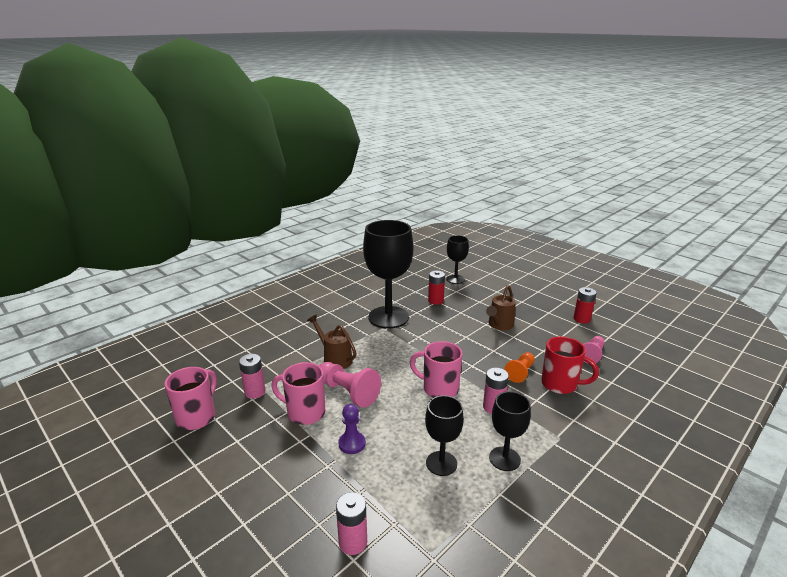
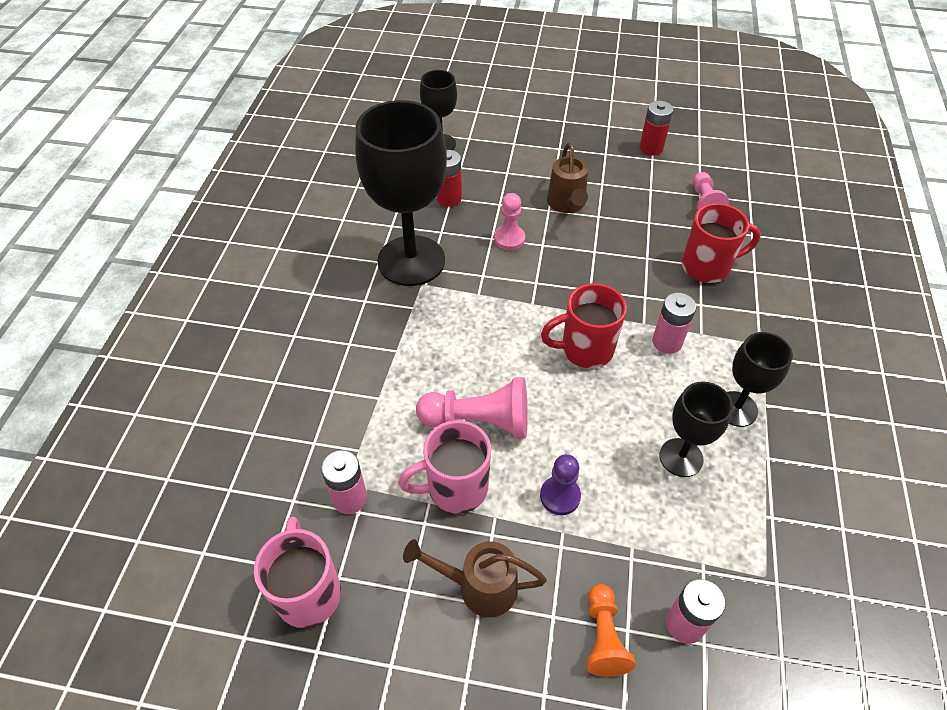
camera: 35 degrees left, 25 degrees up
(334, 359) = (406, 375): brown watering can -> brown watering can (478, 586)
(439, 389) = (585, 349): pink mug -> red mug
(449, 327) = (509, 239): none -> pink pawn
(520, 372) = (652, 271): orange pawn -> orange pawn (603, 637)

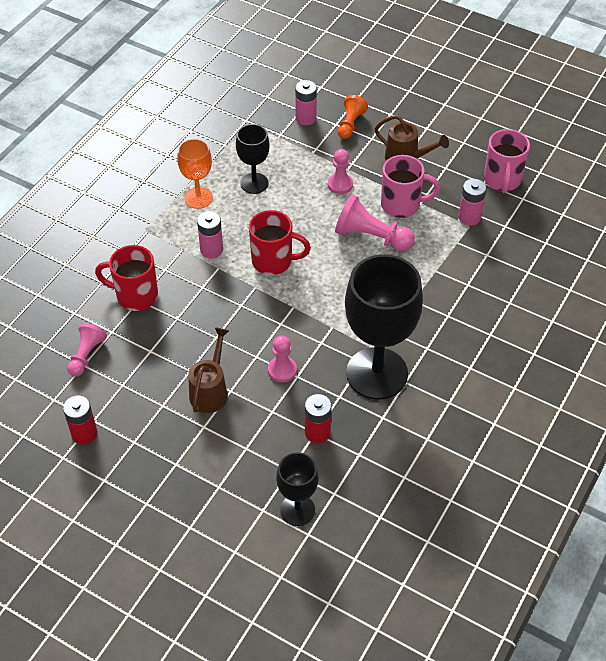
camera: 160 degrees left, 0 degrees up
(560, 496) = (340, 184): purple pawn -> pink pawn
(736, 409) = (198, 198): black goblet -> orange goblet

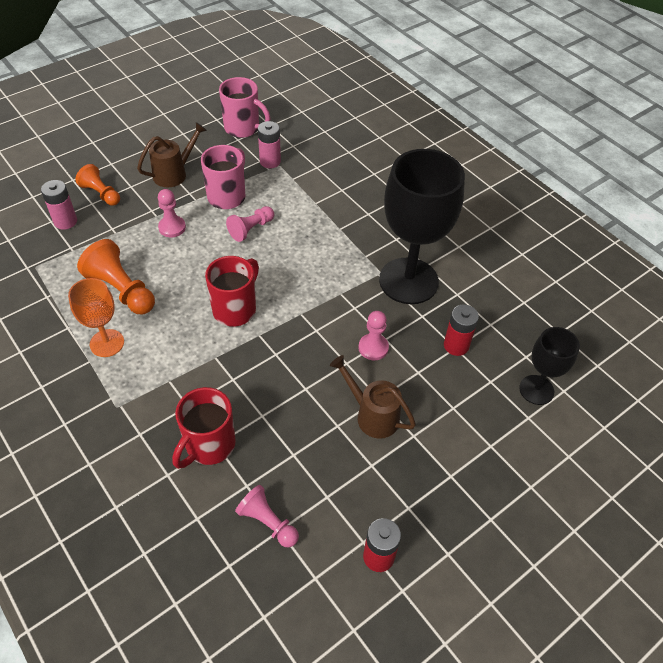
camera: 70 degrees left, 0 degrees up
(211, 250) = (187, 355): pink battery -> none
(254, 183) = (121, 290): black goblet -> orange pawn
(371, 237) = (251, 229): pink pawn -> pink pawn, size x0.64

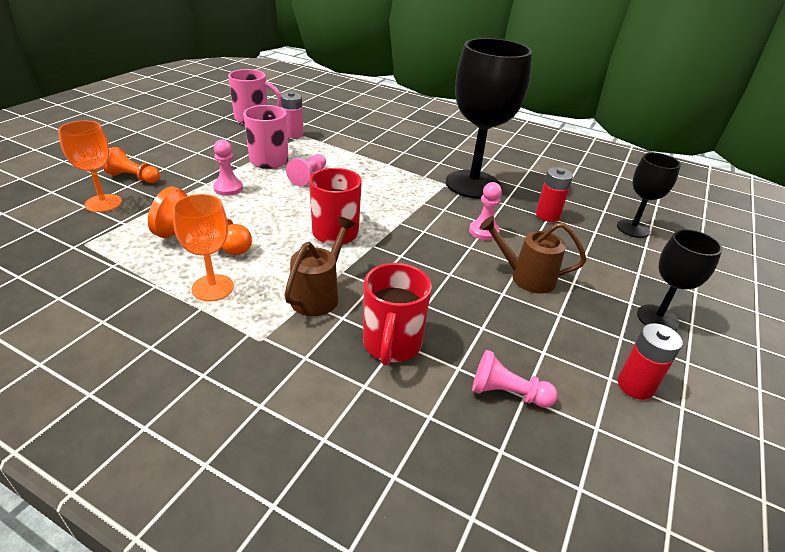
camera: 25 degrees left, 15 degrees down
(65, 221) = (103, 203): pink battery -> orange goblet
(174, 173) = (206, 153): brown watering can -> brown watering can (319, 295)
(461, 502) = (657, 318): none -> black goblet

